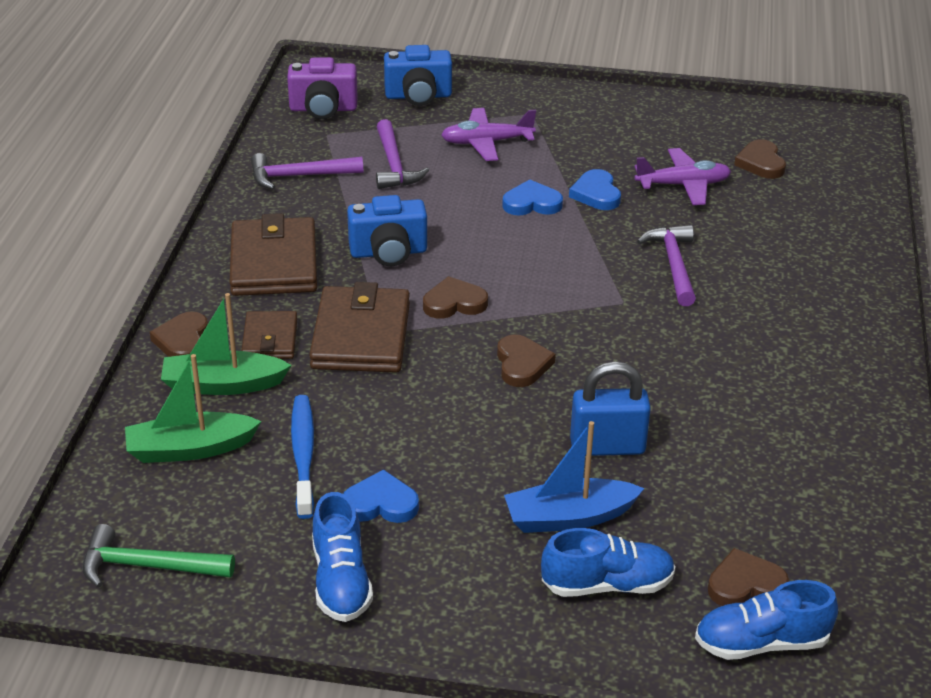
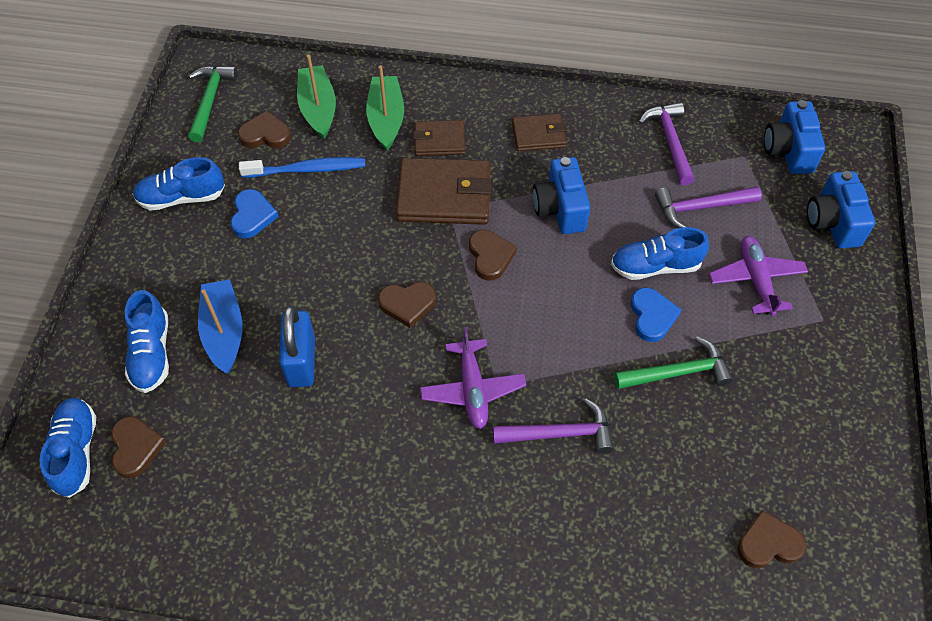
camera: 90 degrees right, 20 degrees up
(183, 341) = (437, 92): brown heart -> brown heart (265, 134)
(274, 263) = (538, 135): brown wallet -> brown wallet, size x0.57
(323, 109) = (788, 151): purple camera -> blue camera
(469, 197) = (655, 266): none -> blue shoe
(596, 194) = (677, 372): blue heart -> green hammer
(683, 185) = (707, 456): purple plane -> purple plane (472, 389)

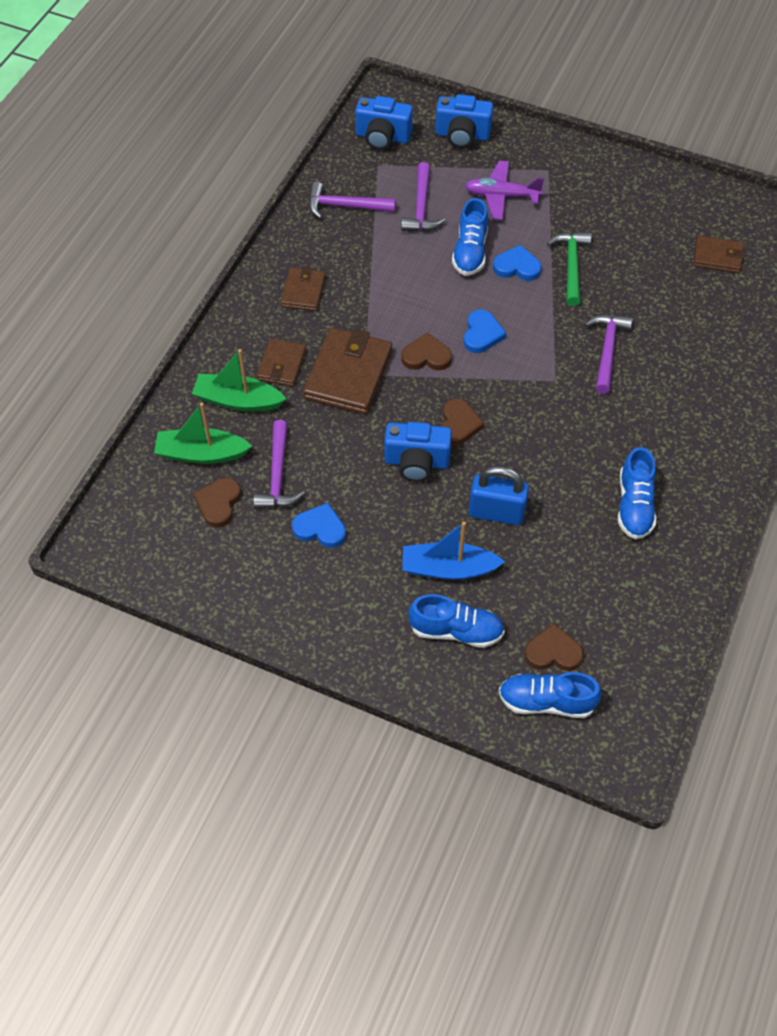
camera: 75 degrees left, 0 degrees up
(182, 197) = (275, 587): blue shoe -> blue shoe (634, 505)
(210, 101) = (151, 547): green hammer -> none
(307, 169) = (278, 475): blue toothbrush -> purple hammer
(472, 389) = (554, 397): purple plane -> none
(539, 301) = (482, 334): none -> blue heart
(560, 209) = (391, 297): blue camera -> blue camera (417, 462)
(768, 543) = (717, 257): brown heart -> brown wallet

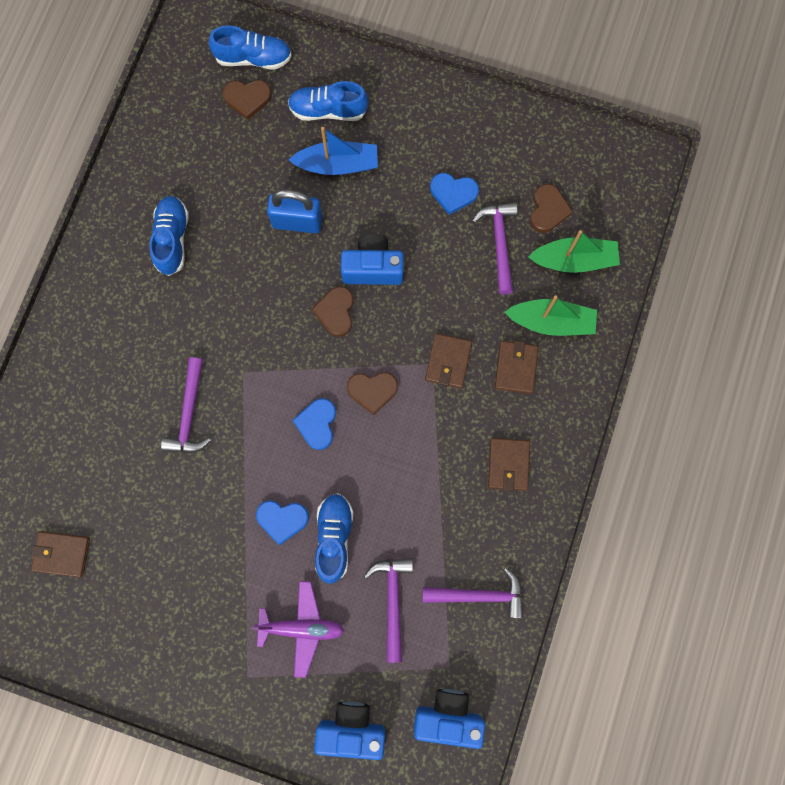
camera: 175 degrees right, 20 degrees up
(348, 374) = (448, 361): brown wallet -> brown wallet, size x0.57
(571, 266) = (223, 526): green hammer -> none

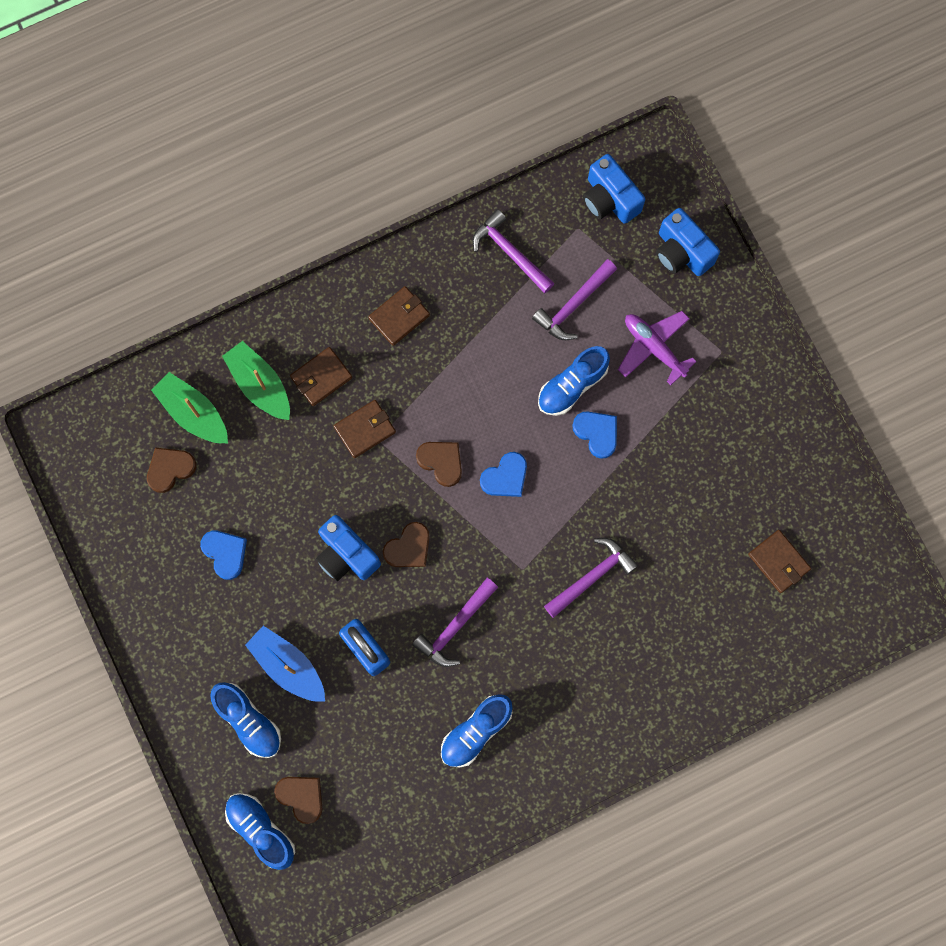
camera: 135 degrees left, 0 degrees up
(499, 243) = (233, 480): purple hammer -> purple hammer (455, 626)

